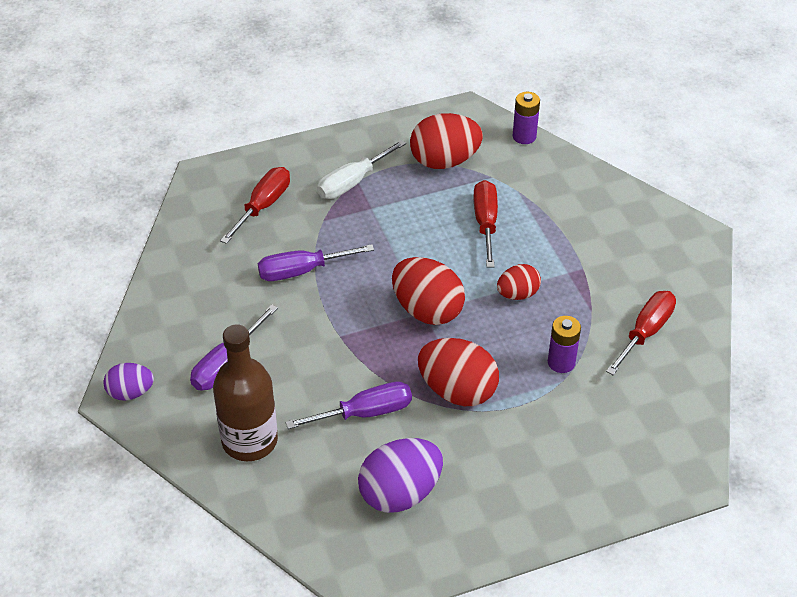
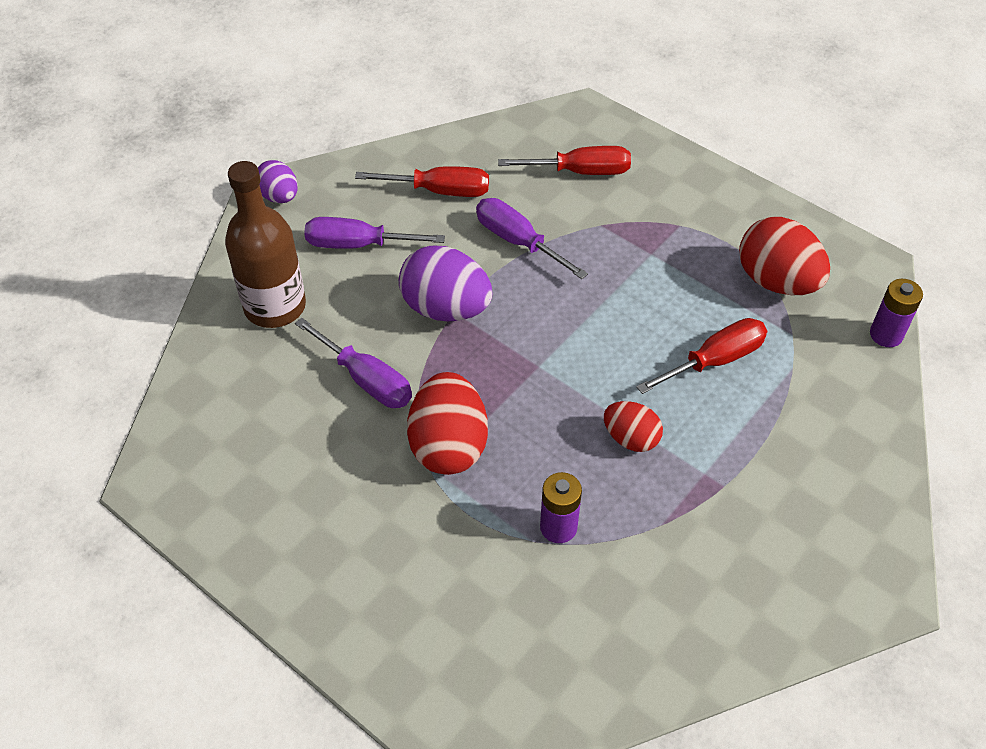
camera: 60 degrees right, 5 degrees up
(352, 182) = (673, 221): white screwdriver -> none
(400, 493) = (279, 458): purple egg -> purple egg (446, 308)
(427, 310) = (543, 367): red egg -> none
(645, 332) = (671, 597): red screwdriver -> red screwdriver (440, 191)

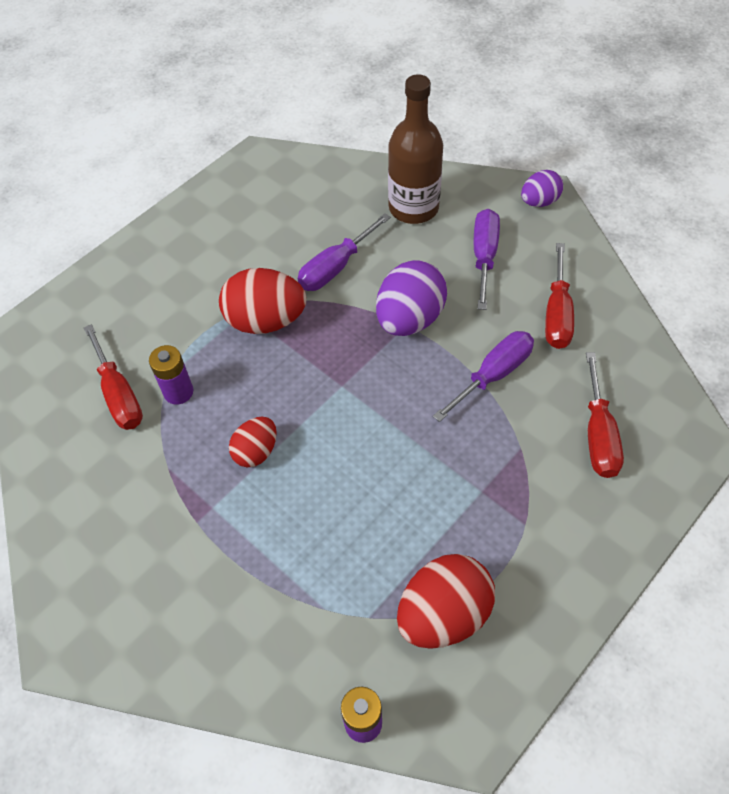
camera: 95 degrees right, 5 degrees up
(715, 360) = (338, 534): red screwdriver -> red screwdriver (119, 394)

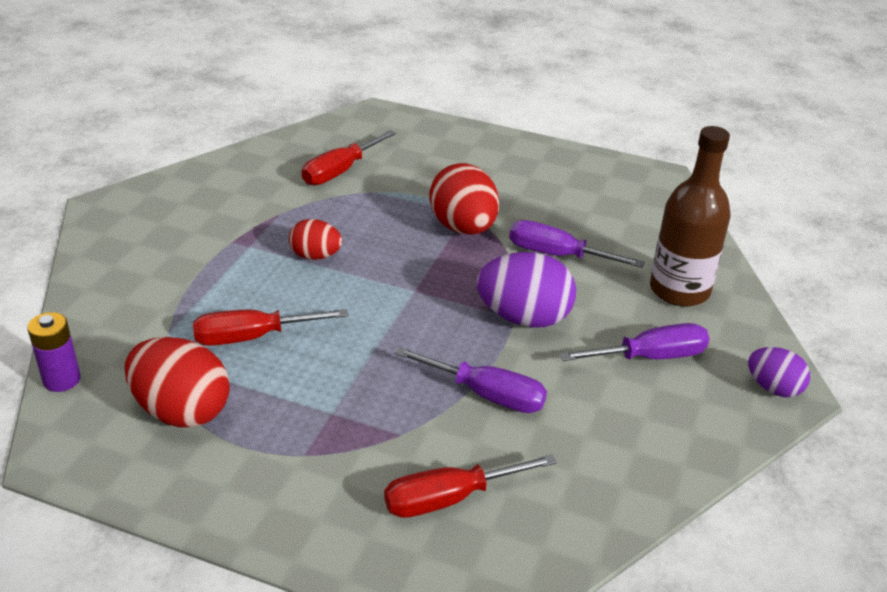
camera: 65 degrees right, 20 degrees down
(178, 392) = (357, 200): purple battery -> none
(557, 314) = (606, 433): red screwdriver -> red screwdriver (252, 337)

